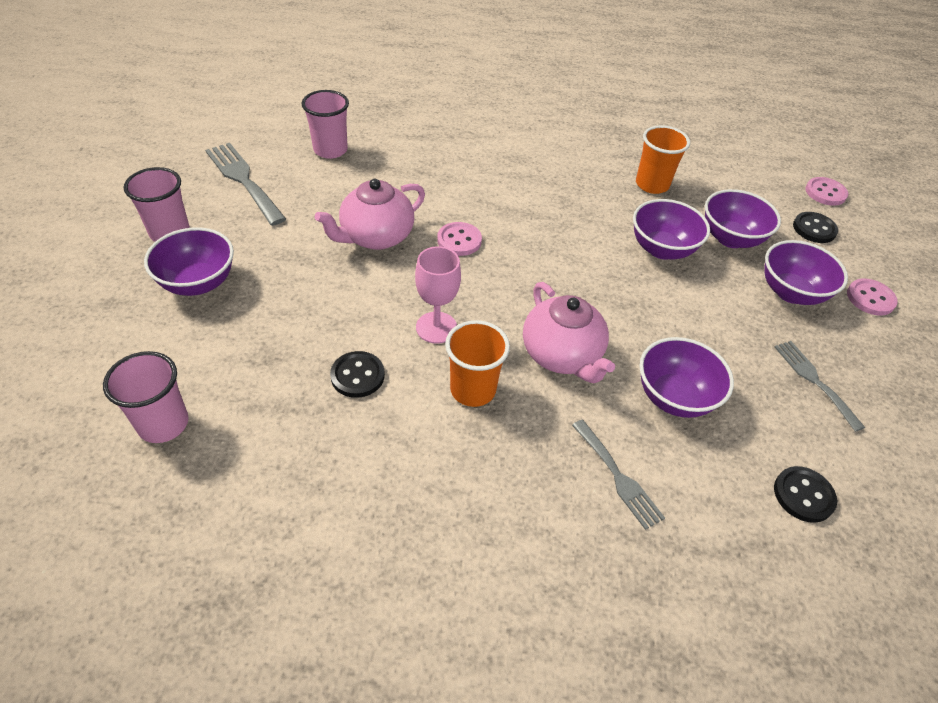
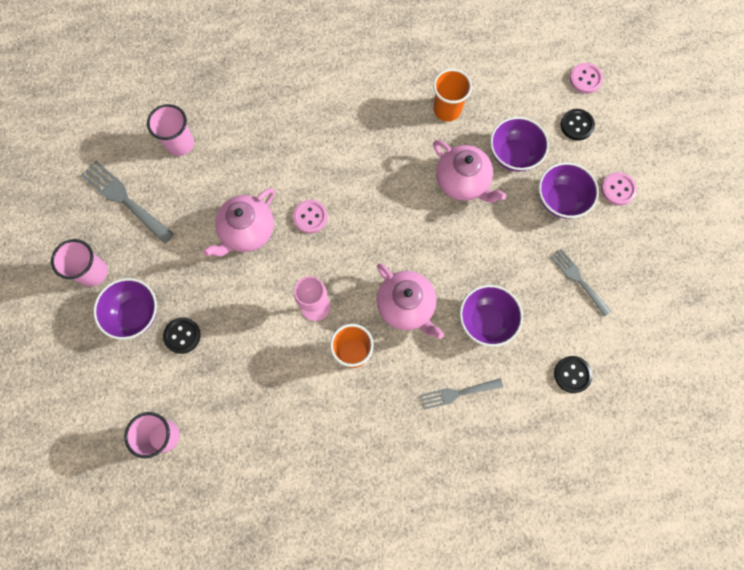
camera: 10 degrees left, 25 degrees up
(357, 376) = (274, 363): black button -> black button (182, 335)
(618, 477) = (457, 393): grey fork -> grey fork turned 120 degrees clockwise
(662, 249) = (463, 182): purple bowl -> pink teapot

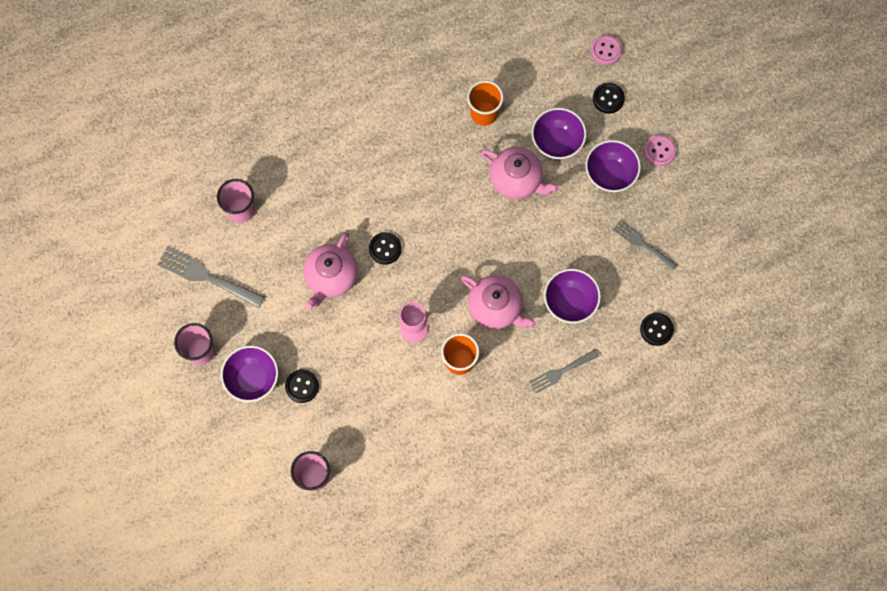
camera: 15 degrees left, 0 degrees up
(310, 217) = (385, 248): pink button -> black button

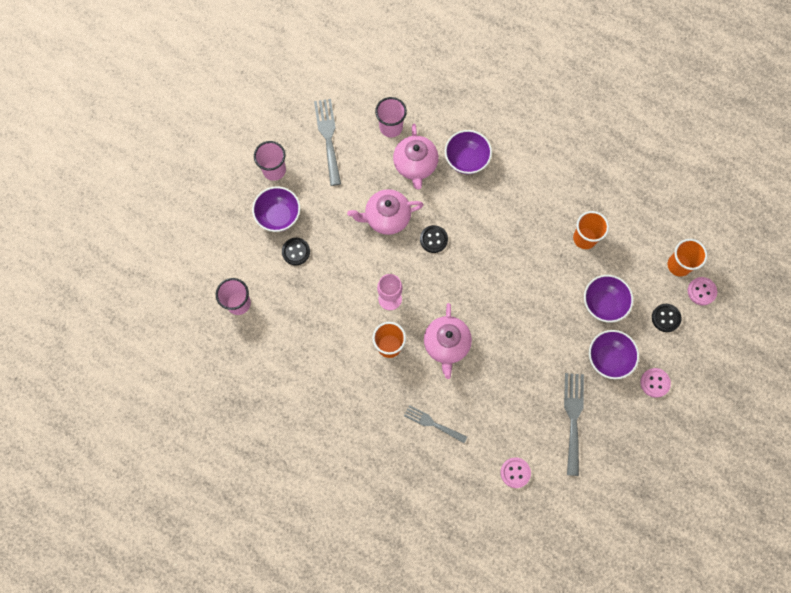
camera: 55 degrees right, 0 degrees up
(516, 180) = (553, 294): pink teapot -> pink teapot (415, 165)
(568, 52) = (679, 265): none -> orange cup
(570, 302) = (489, 394): purple bowl -> purple bowl (466, 160)
(642, 244) = (573, 418): grey fork -> grey fork, size x1.54
(656, 329) = (515, 472): black button -> pink button

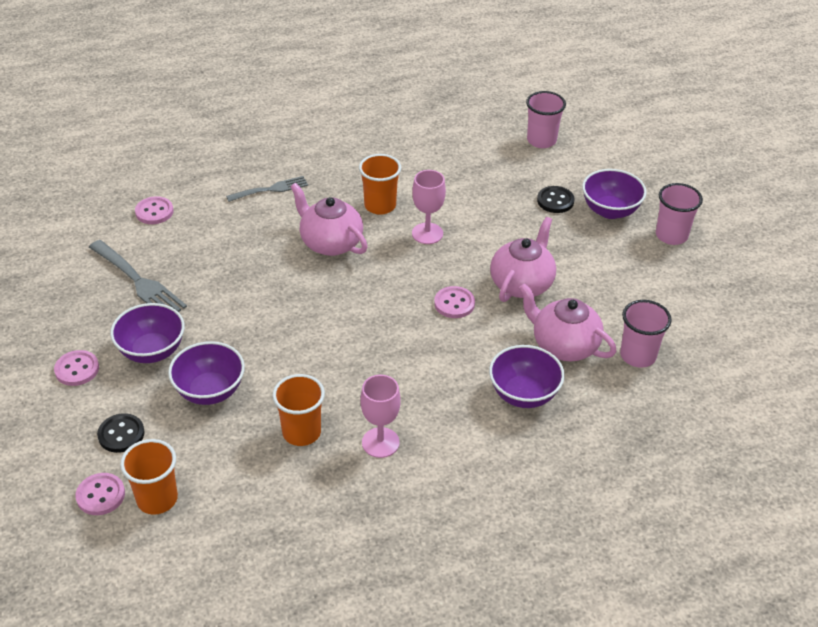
camera: 130 degrees right, 30 degrees down
(328, 138) = (674, 296): grey fork -> none
(433, 239) = (454, 303): black button -> pink button
(556, 199) = (380, 442): none -> pink goblet

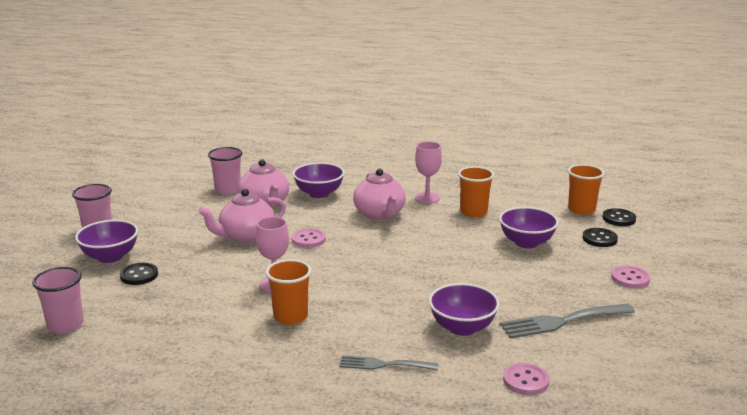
camera: 150 degrees left, 20 degrees down
(100, 495) = (618, 219): pink button -> black button
(139, 282) = (562, 321): grey fork -> grey fork turned 90 degrees counterclockwise
(152, 351) = (564, 273): purple bowl -> purple bowl (462, 328)
(330, 243) = (365, 301): pink teapot -> pink teapot (380, 214)

